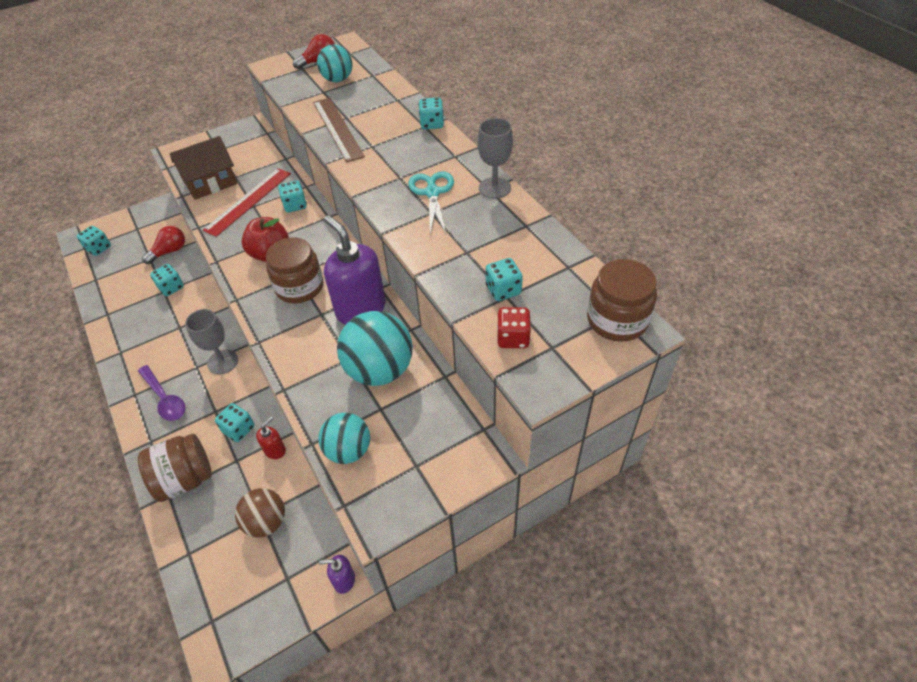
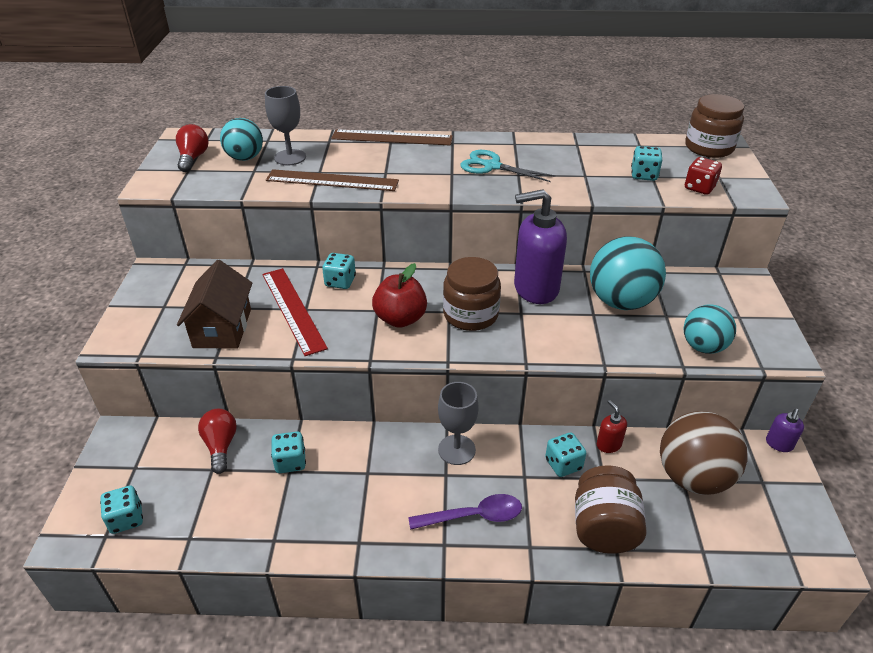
camera: 60 degrees left, 10 degrees down
(266, 522) = (693, 477): brown ball -> brown ball, size x1.59
(432, 124) = (392, 138): turquoise dice -> brown ruler
(494, 188) = (516, 141): grey goblet -> grey goblet (290, 157)

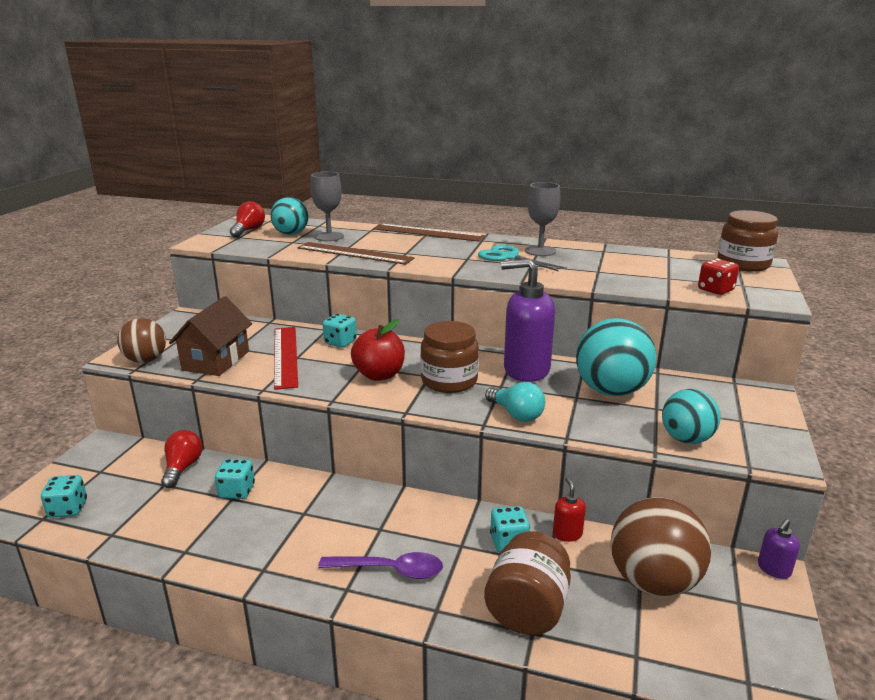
camera: 15 degrees right, 15 degrees down
(144, 340) = (146, 360): none -> brown ball
(456, 450) = (402, 510): grey goblet -> grey goblet (540, 251)
(549, 345) = (516, 414): none -> turquoise light bulb
(644, 175) = (660, 276): turquoise dice -> none

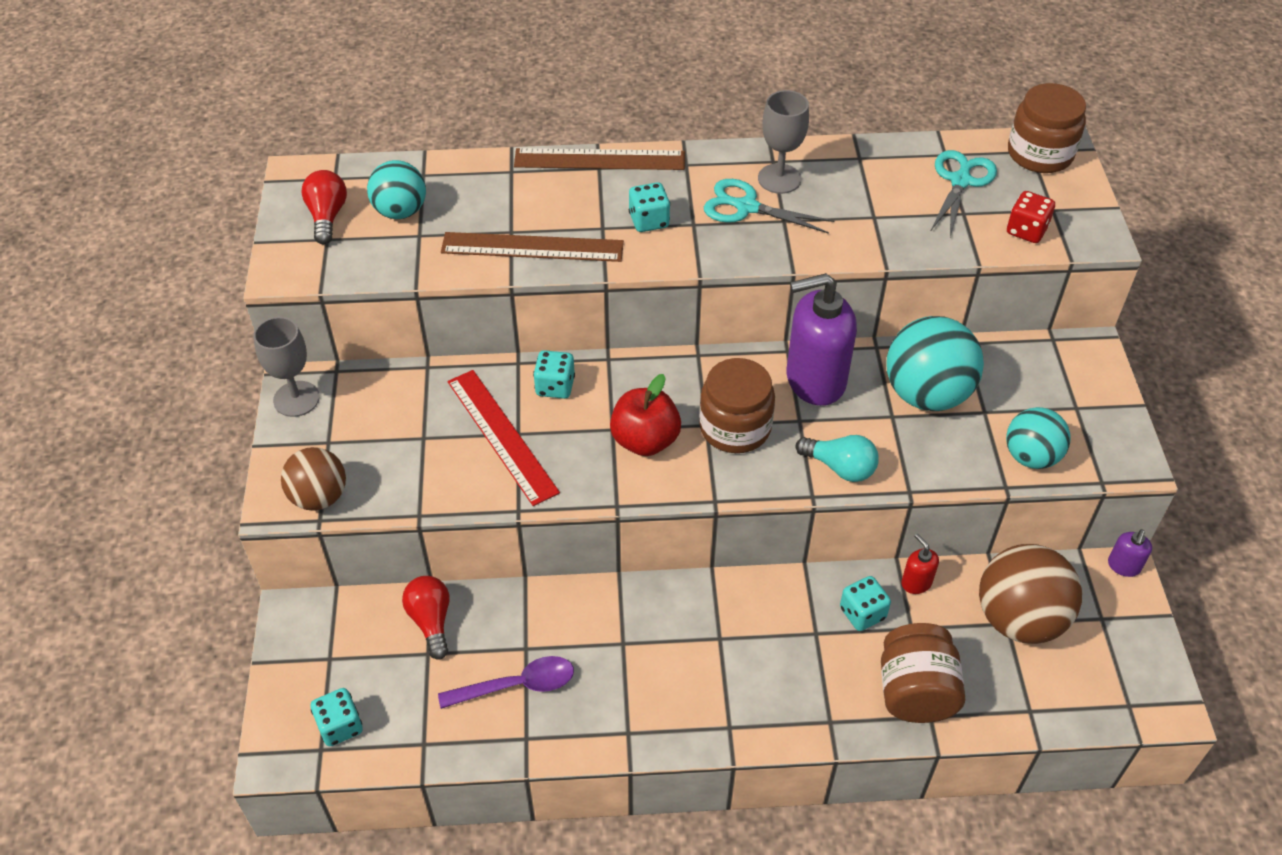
camera: 20 degrees left, 25 degrees up
(216, 360) = (416, 471): brown house -> none
(237, 491) = (524, 636): turquoise dice -> turquoise dice (649, 221)
(329, 237) = (464, 207): grey goblet -> grey goblet (296, 399)
(390, 570) = (760, 689): purple spoon -> purple spoon (517, 685)
(673, 266) = (960, 181): none -> turquoise scissors

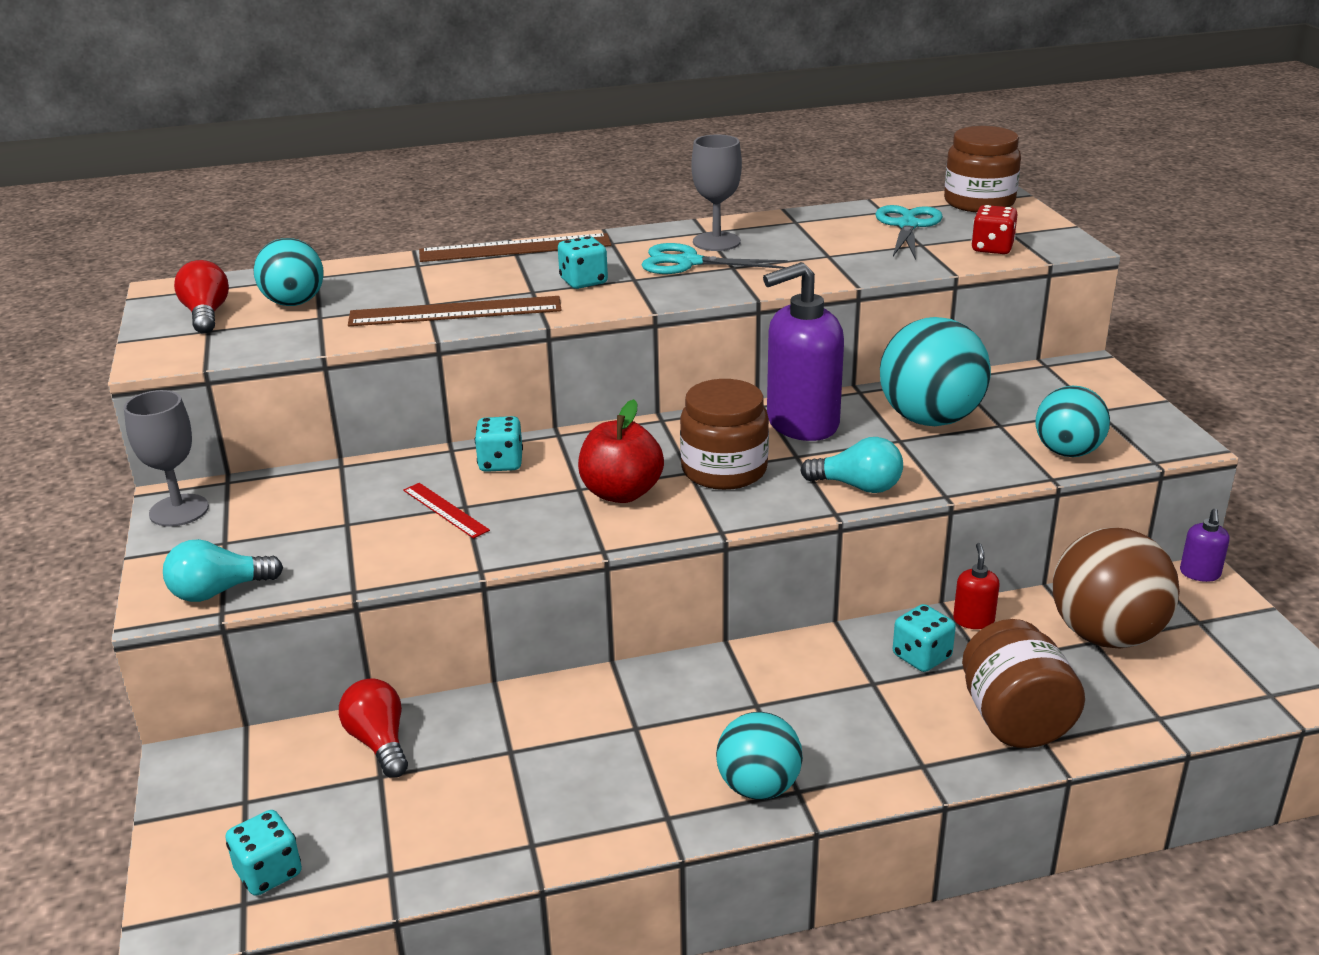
camera: 10 degrees left, 20 degrees down
(319, 497) = (219, 591): brown ball -> turquoise light bulb
(502, 435) = (445, 510): red ruler -> red ruler, size x0.54
(517, 685) = (507, 791): purple spoon -> none
(701, 718) = (758, 787): none -> turquoise ball
(916, 582) = (973, 620): red soap dispenser -> red soap dispenser turned 45 degrees clockwise

